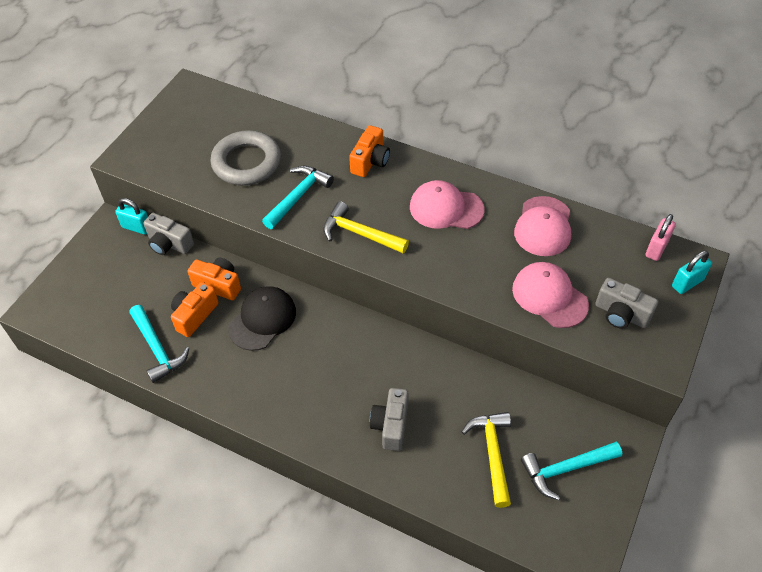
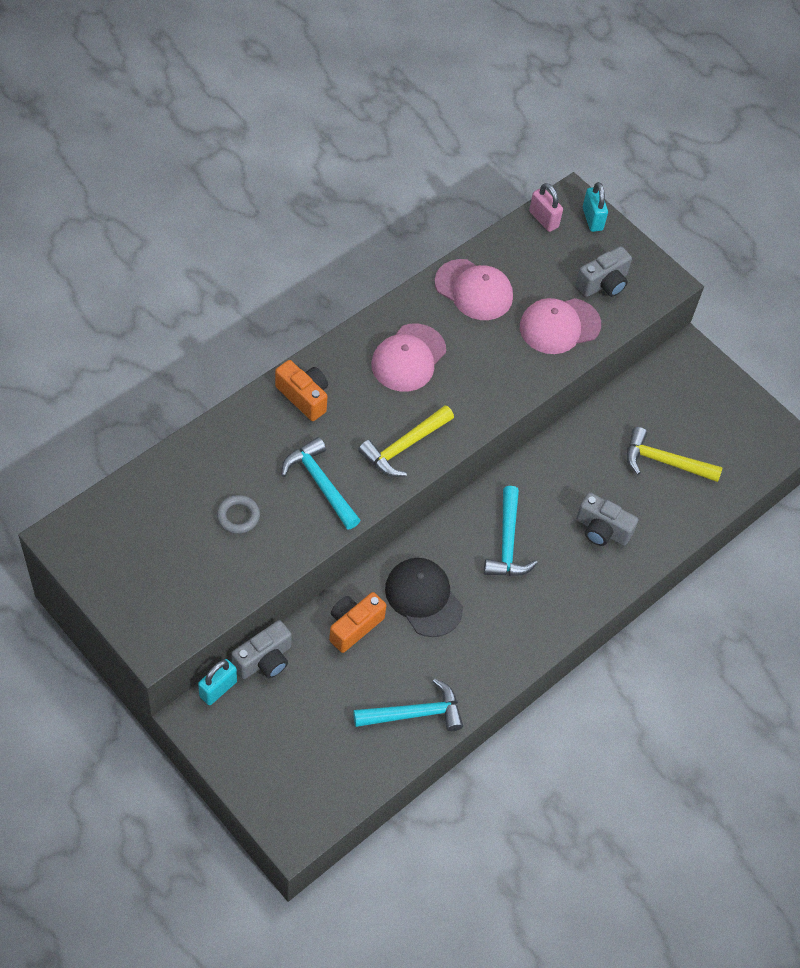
camera: 75 degrees left, 5 degrees up
(194, 315) = (385, 663): orange camera -> none
(246, 162) = (238, 516): grey ring -> grey ring, size x0.48
(566, 469) = (701, 414): turquoise hammer -> turquoise hammer (507, 542)

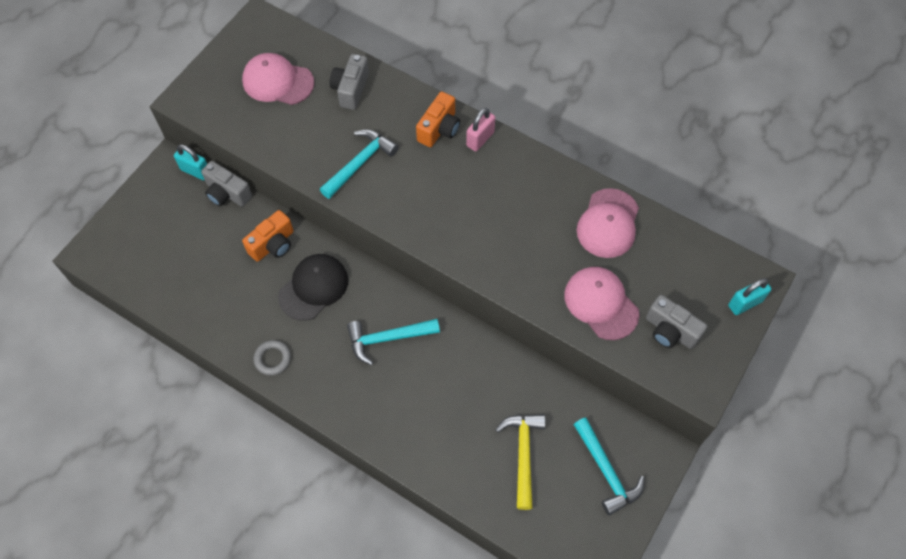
camera: 80 degrees right, 5 degrees up
(238, 516) = (311, 118): grey ring -> grey ring (272, 359)
(353, 626) = (273, 244): orange camera -> orange camera turned 105 degrees clockwise
(404, 446) = (418, 213): yellow hammer -> none
(408, 358) = (510, 192): pink cap -> pink cap (278, 82)
(414, 713) = (207, 308): turquoise hammer -> turquoise hammer (606, 471)
(543, 219) = (721, 261): pink padlock -> pink padlock (480, 139)
(602, 530) = (428, 414): grey camera -> grey camera (351, 89)

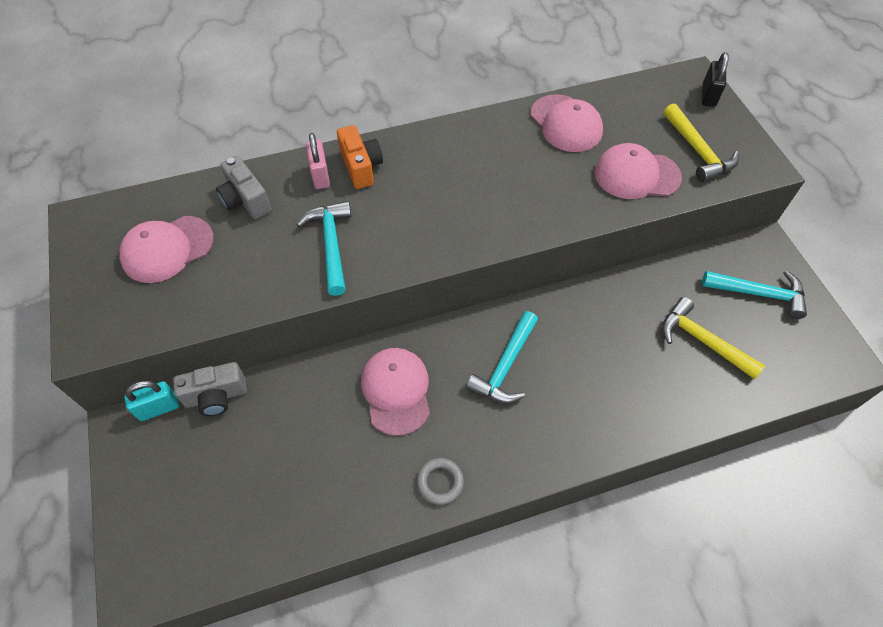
camera: 50 degrees left, 5 degrees down
(273, 244) = (315, 394): orange camera -> none
(313, 288) = (396, 391): black cap -> pink cap
(480, 139) = (402, 147): pink padlock -> pink padlock (320, 176)
(670, 331) = (697, 151): grey camera -> yellow hammer
(745, 303) = (708, 96): turquoise padlock -> black padlock

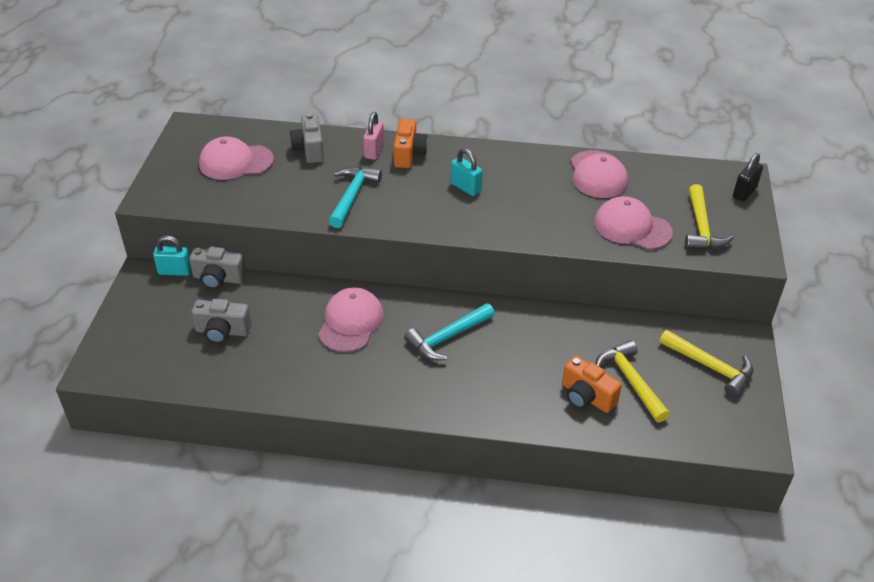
camera: 25 degrees right, 15 degrees down
(261, 466) = (222, 331): none -> grey camera
(440, 482) = (345, 390): grey ring -> none
(446, 188) = (465, 187): none -> turquoise padlock
(675, 378) = (586, 397): none -> orange camera
(758, 293) = (710, 367): turquoise hammer -> yellow hammer

